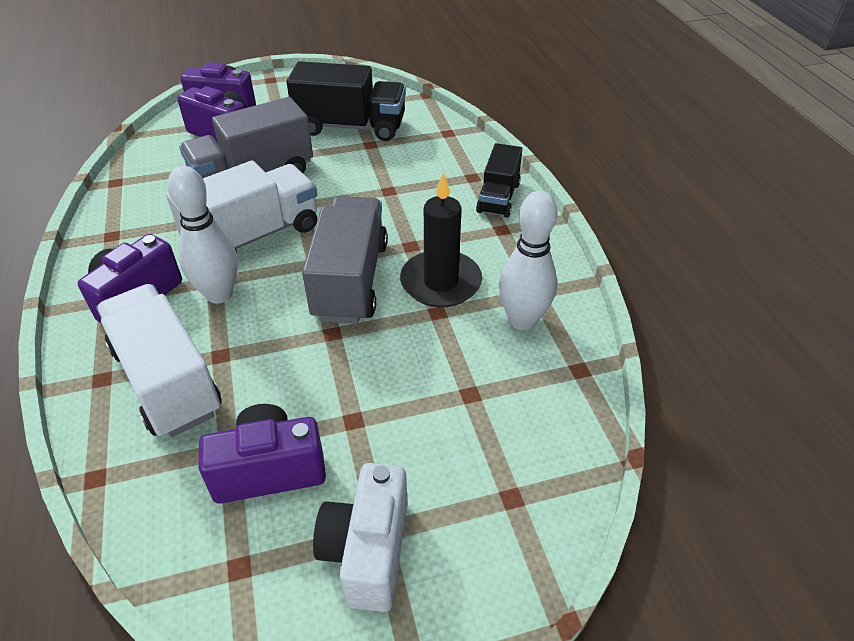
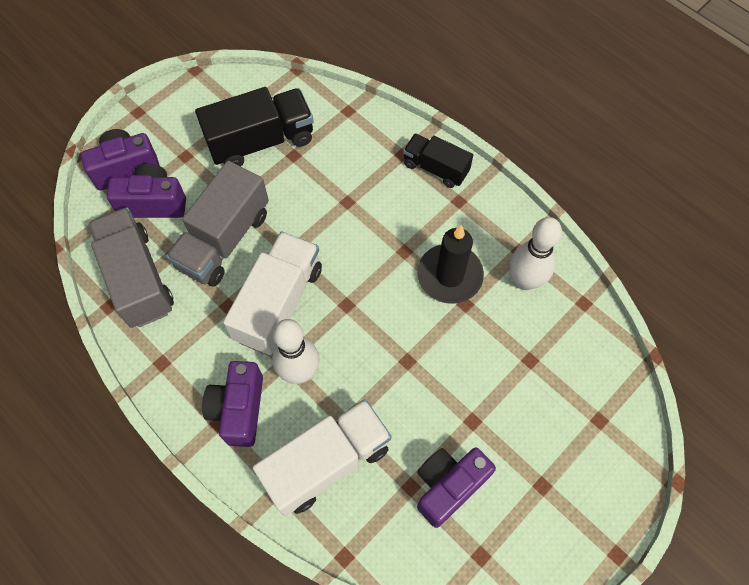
camera: 30 degrees left, 20 degrees up
(167, 380) = (326, 462): white truck -> white truck turned 120 degrees clockwise
(350, 280) = (385, 308): grey truck -> grey truck (138, 278)
(368, 551) = (544, 502): white camera -> none
(498, 197) = (435, 168): black truck -> black truck turned 135 degrees clockwise

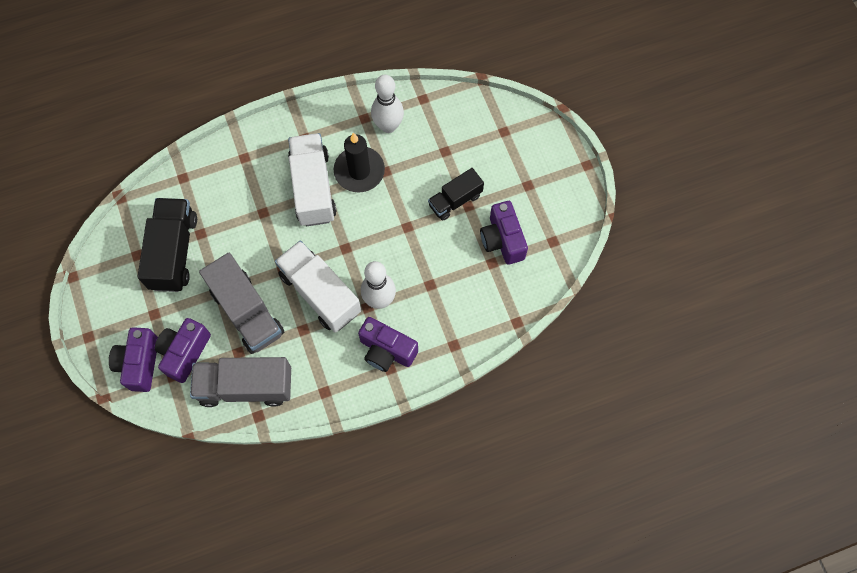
camera: 65 degrees left, 5 degrees up
(326, 462) = (451, 308): white truck -> white truck (313, 188)
(435, 168) = (269, 140): black truck -> black truck (455, 200)

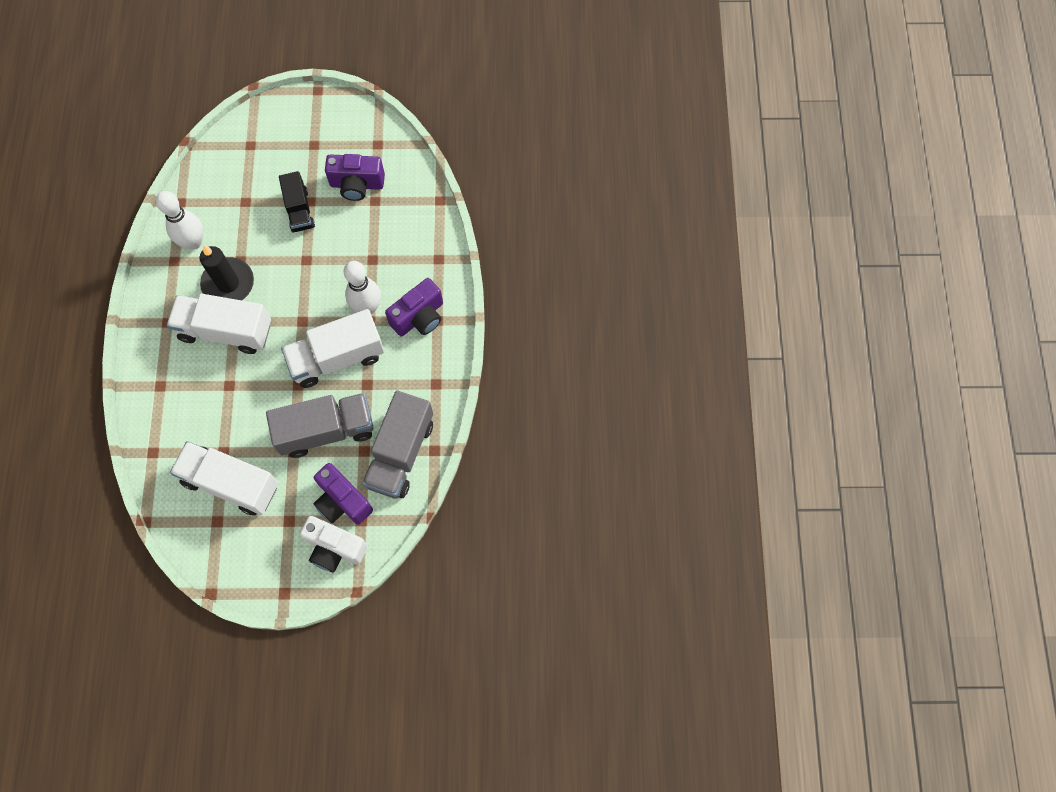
camera: 70 degrees left, 0 degrees up
(140, 363) = (335, 548): purple camera -> white camera
(174, 252) = (231, 483): black truck -> white truck

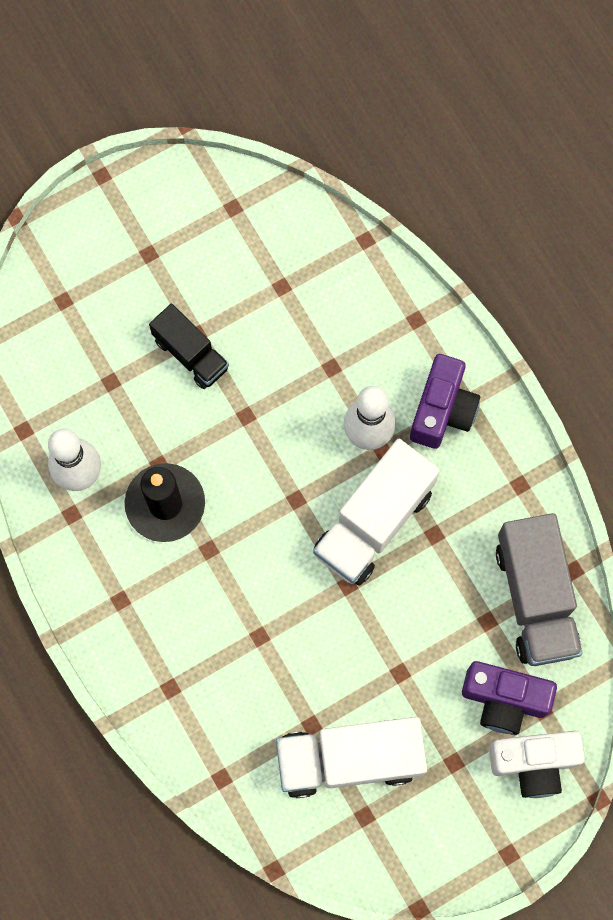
camera: 30 degrees left, 5 degrees up
(226, 331) = (206, 568): white truck -> none
(326, 430) = (423, 623): grey truck -> none
(357, 184) = (243, 277): purple camera -> none

